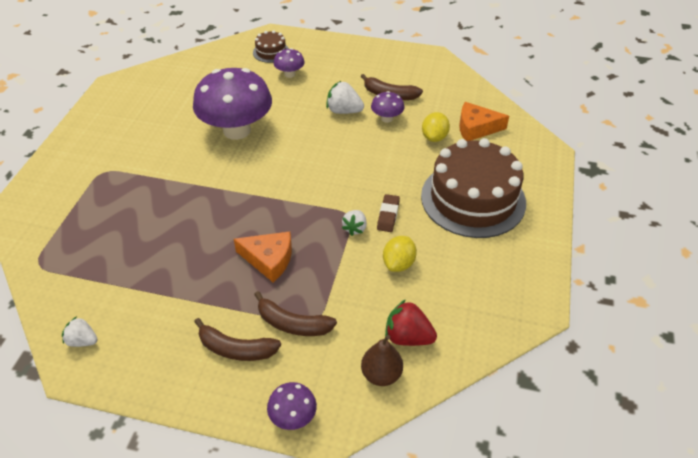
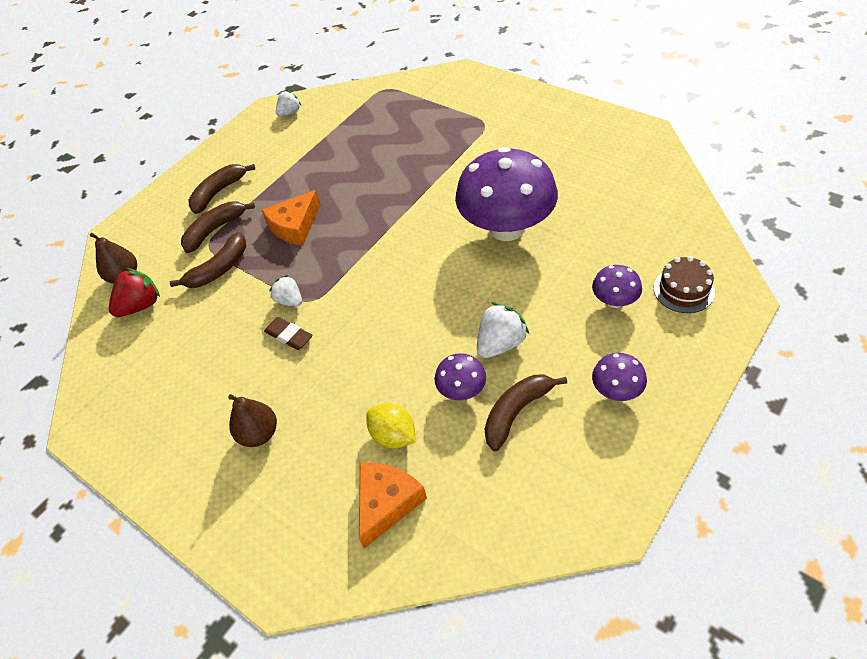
camera: 120 degrees right, 5 degrees up
(293, 417) = (137, 215): purple mushroom -> purple mushroom (616, 390)
(341, 294) = (219, 269): none -> brown banana
(398, 264) = (221, 324): yellow lemon -> none
(473, 199) = (259, 434): brown cake -> brown pear

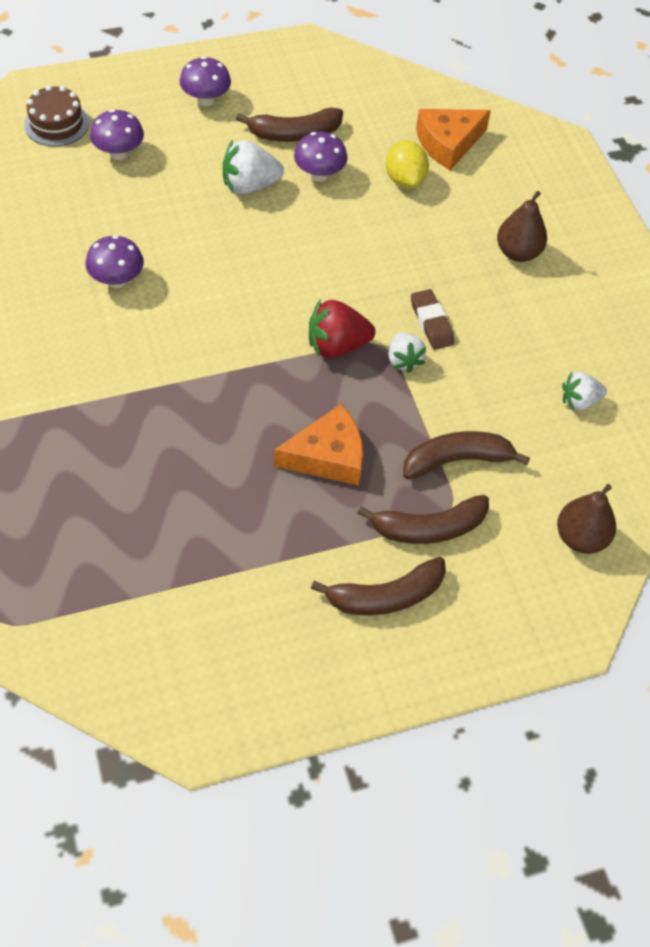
camera: 155 degrees left, 5 degrees up
(141, 305) = (576, 476): red strawberry -> red strawberry (337, 346)
(290, 112) = (173, 693): white strawberry -> white strawberry (579, 401)
(507, 228) = (117, 280): purple mushroom -> purple mushroom, size x0.44

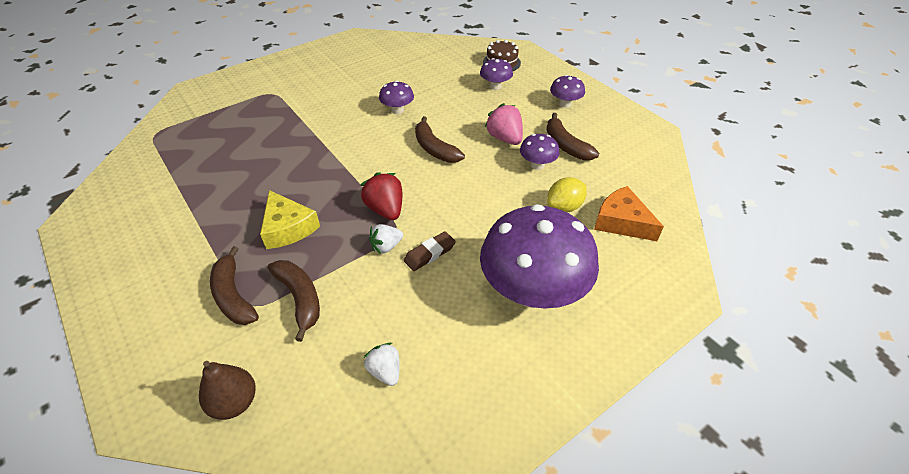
camera: 75 degrees right, 10 degrees down
(250, 185) = (505, 138): white strawberry -> pink strawberry
(328, 456) = (288, 228): orange cheese -> yellow cheese
(386, 596) = (171, 285): brown banana -> brown banana (434, 149)
(518, 252) = (532, 291): brown pear -> purple mushroom

